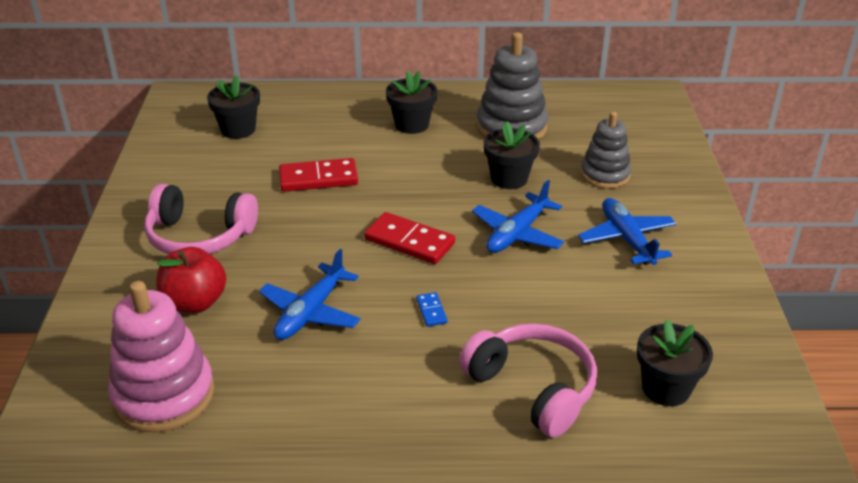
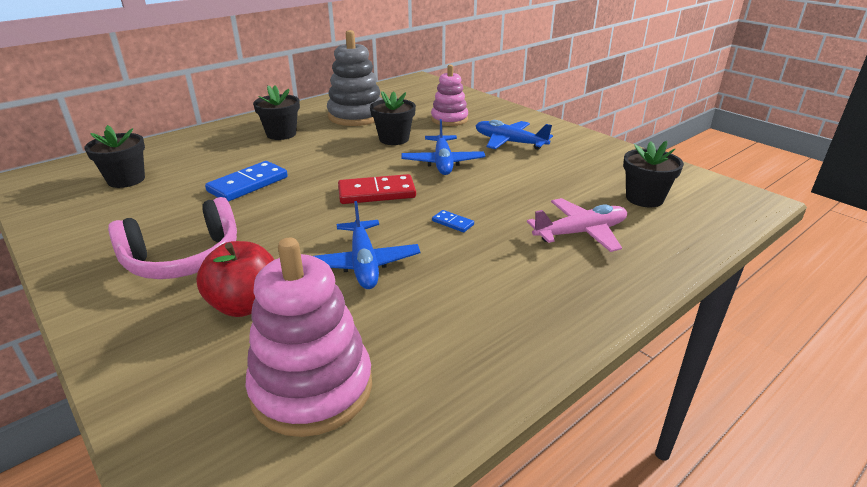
camera: 40 degrees left, 5 degrees down
(318, 178) = (248, 184): red domino -> blue domino
(533, 388) = (581, 233): pink headphones -> pink plane
(605, 175) = (449, 119): grey stacking toy -> pink stacking toy

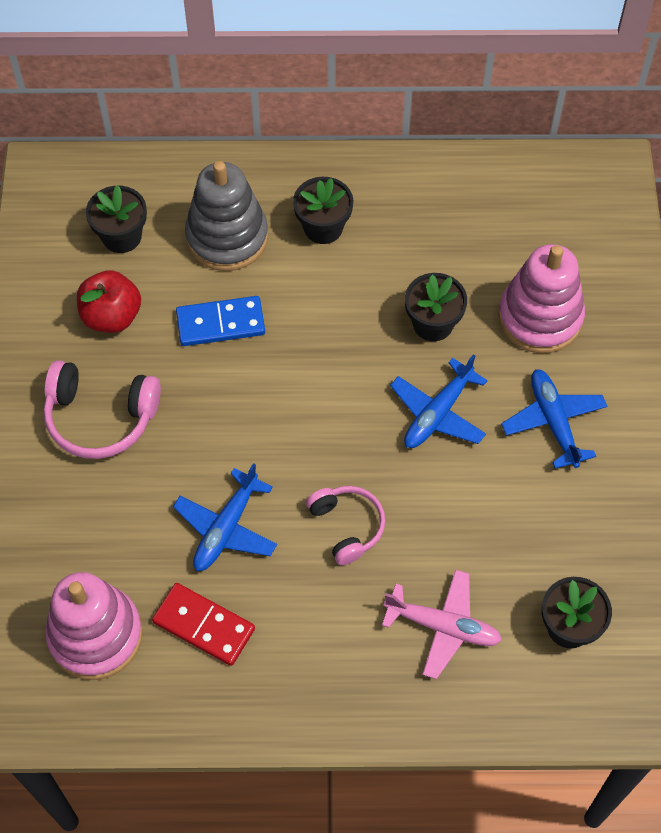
camera: 40 degrees right, 30 degrees up
(245, 305) = (108, 515): red apple -> red apple (112, 316)
(356, 116) = (439, 233): grey stacking toy -> grey stacking toy (227, 237)
(376, 193) = (323, 425): red domino -> red domino (203, 626)
(449, 119) = (540, 317): pink stacking toy -> pink stacking toy, size x1.54
(453, 223) = (347, 526): blue domino -> pink headphones

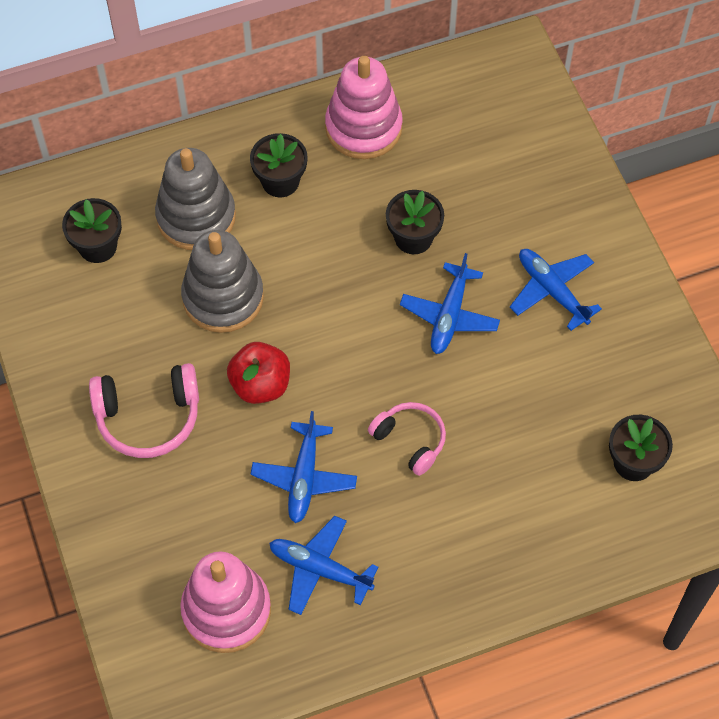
camera: 20 degrees left, 0 degrees up
(112, 316) = (120, 322): red apple -> red apple (260, 385)
(203, 626) = (319, 569): red domino -> blue plane
(220, 323) = (223, 297): blue domino -> grey stacking toy
(443, 626) = (527, 498): pink plane -> none
(540, 317) = (504, 203): pink stacking toy -> pink stacking toy (363, 128)

